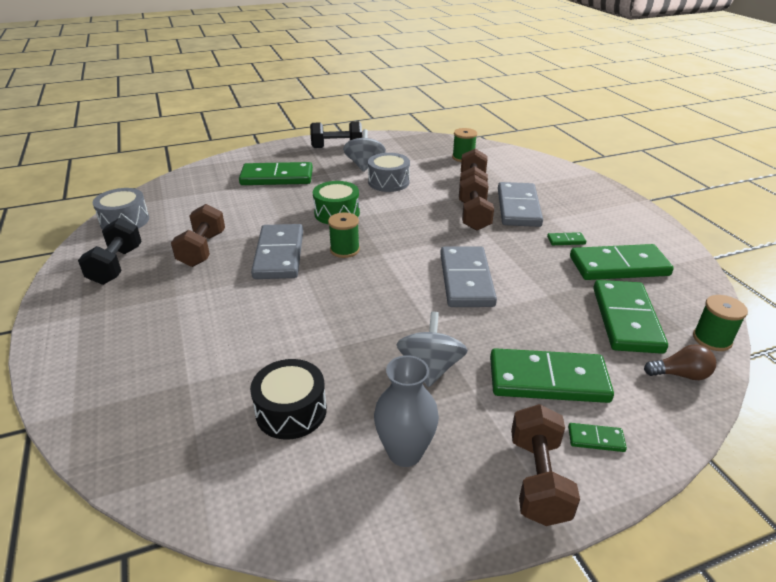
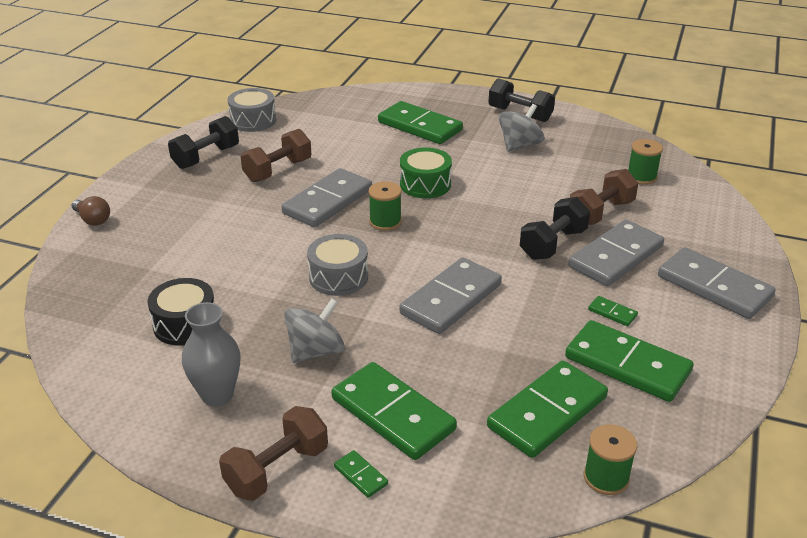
camera: 40 degrees right, 0 degrees up
(388, 182) = (518, 173): grey drum -> grey drum (338, 277)
(474, 216) = (553, 244): brown dumbbell -> black dumbbell
(590, 201) = (714, 287): none -> grey domino
(680, 374) = (517, 482): brown light bulb -> brown light bulb (93, 220)

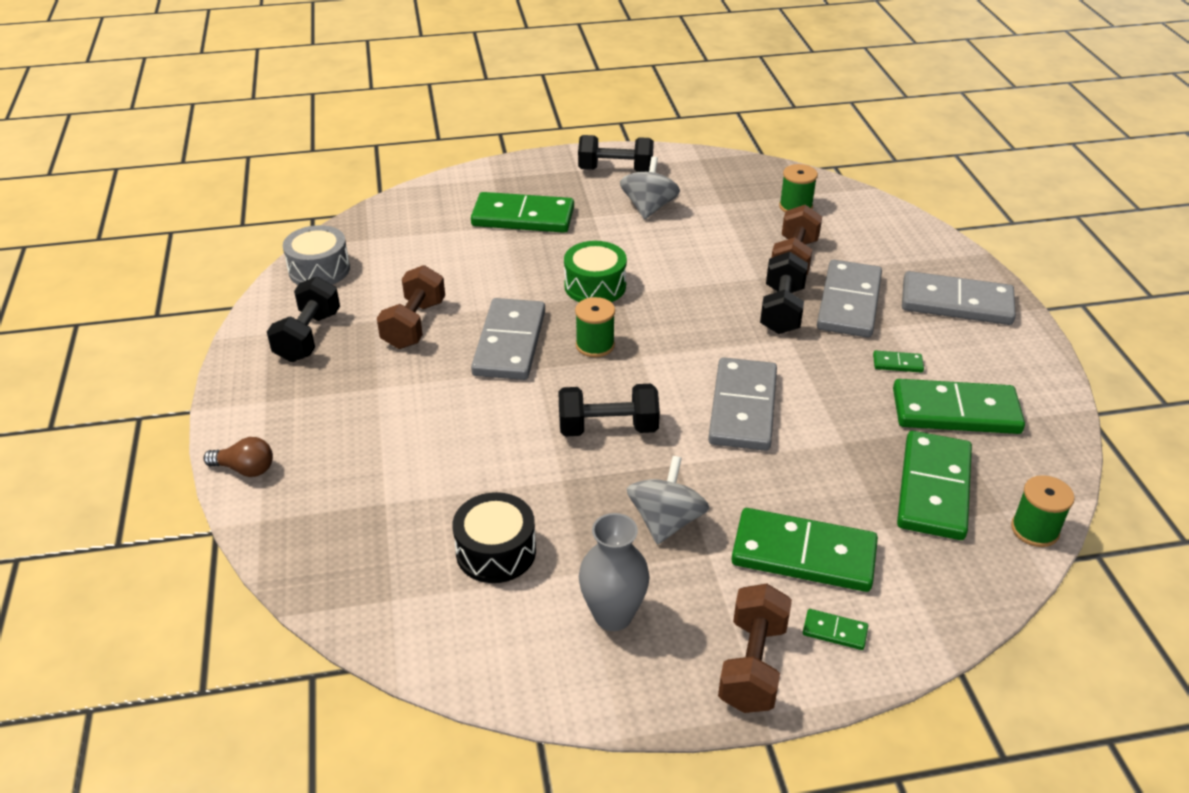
camera: 30 degrees left, 5 degrees up
(338, 277) = (608, 428): grey drum -> black dumbbell

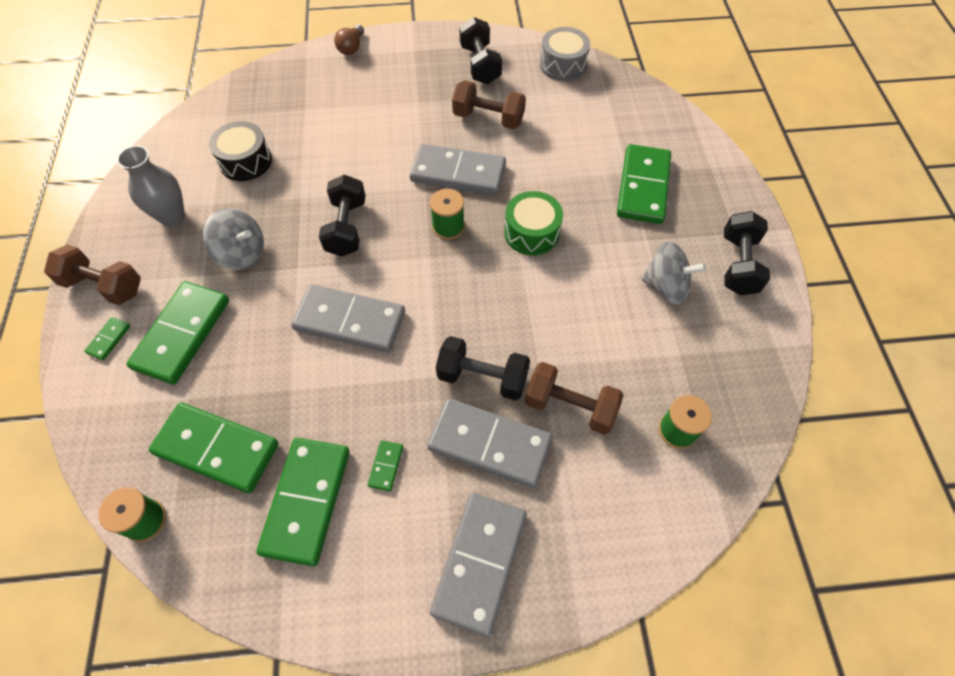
camera: 95 degrees right, 20 degrees up
(308, 337) = (480, 65): black dumbbell -> black dumbbell turned 60 degrees clockwise

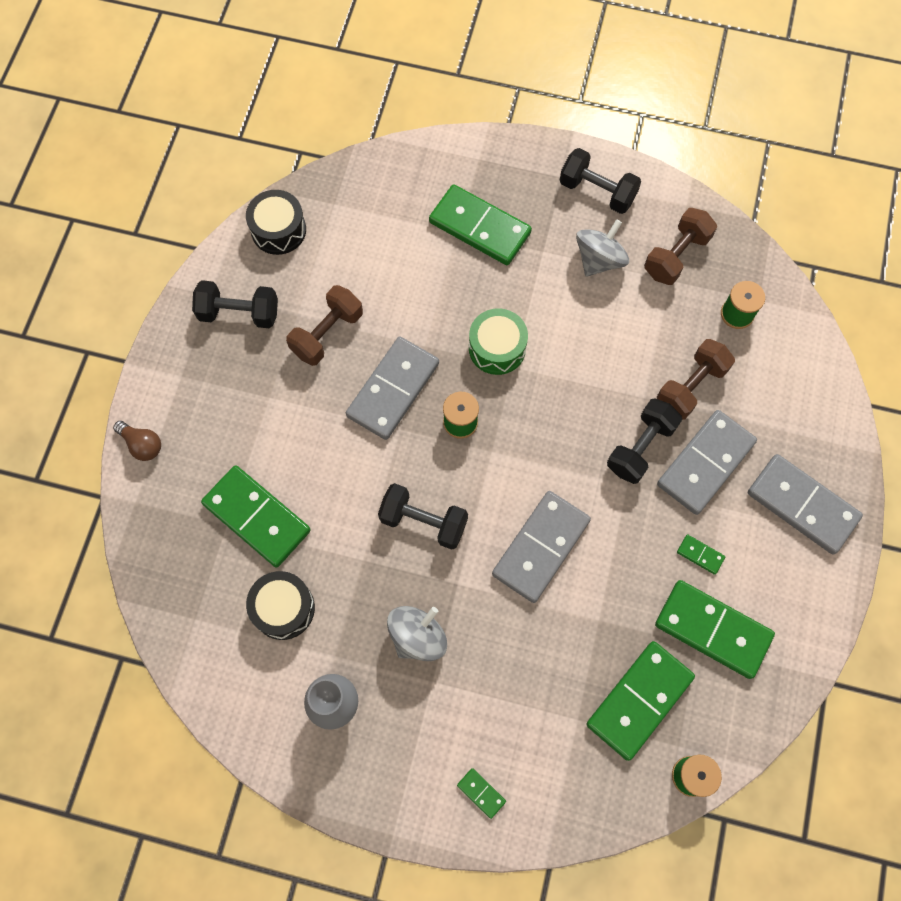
camera: 70 degrees left, 10 degrees up
(104, 286) = (408, 793): brown dumbbell -> brown dumbbell (676, 256)
(182, 334) = (500, 715): green domino -> green domino (257, 517)
(562, 65) = (278, 230): grey drum -> black drum

